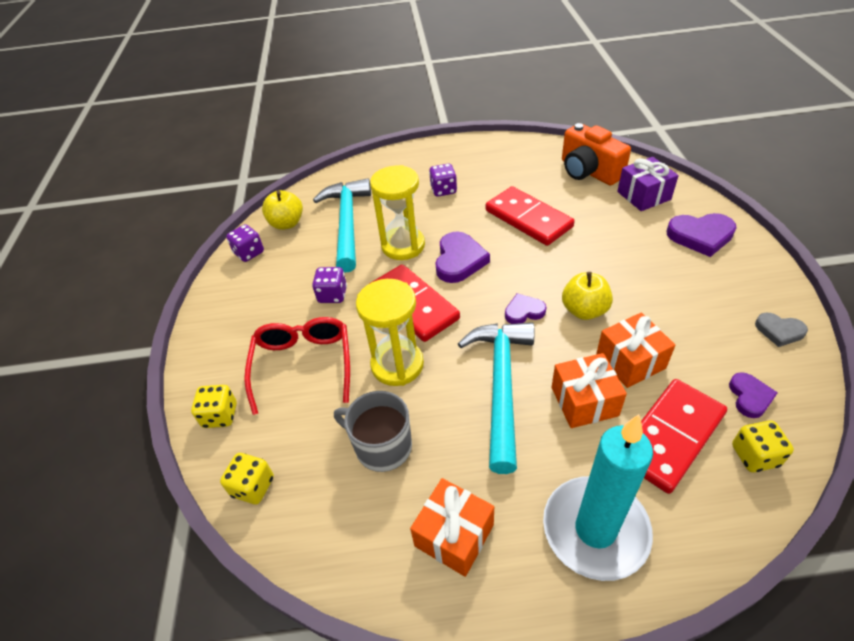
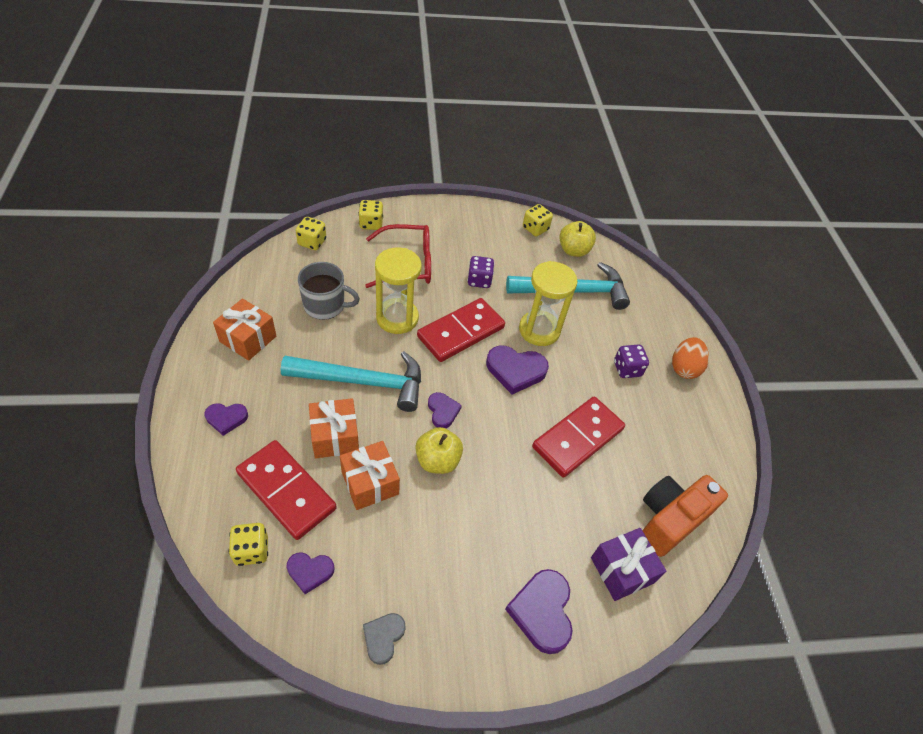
camera: 80 degrees right, 5 degrees up
(249, 253) = (535, 229): purple dice -> yellow dice
(382, 446) = (325, 306): grey mug -> grey mug turned 75 degrees clockwise
(436, 159) = (684, 368): none -> orange egg
(595, 529) = (226, 418): turquoise candle -> purple heart

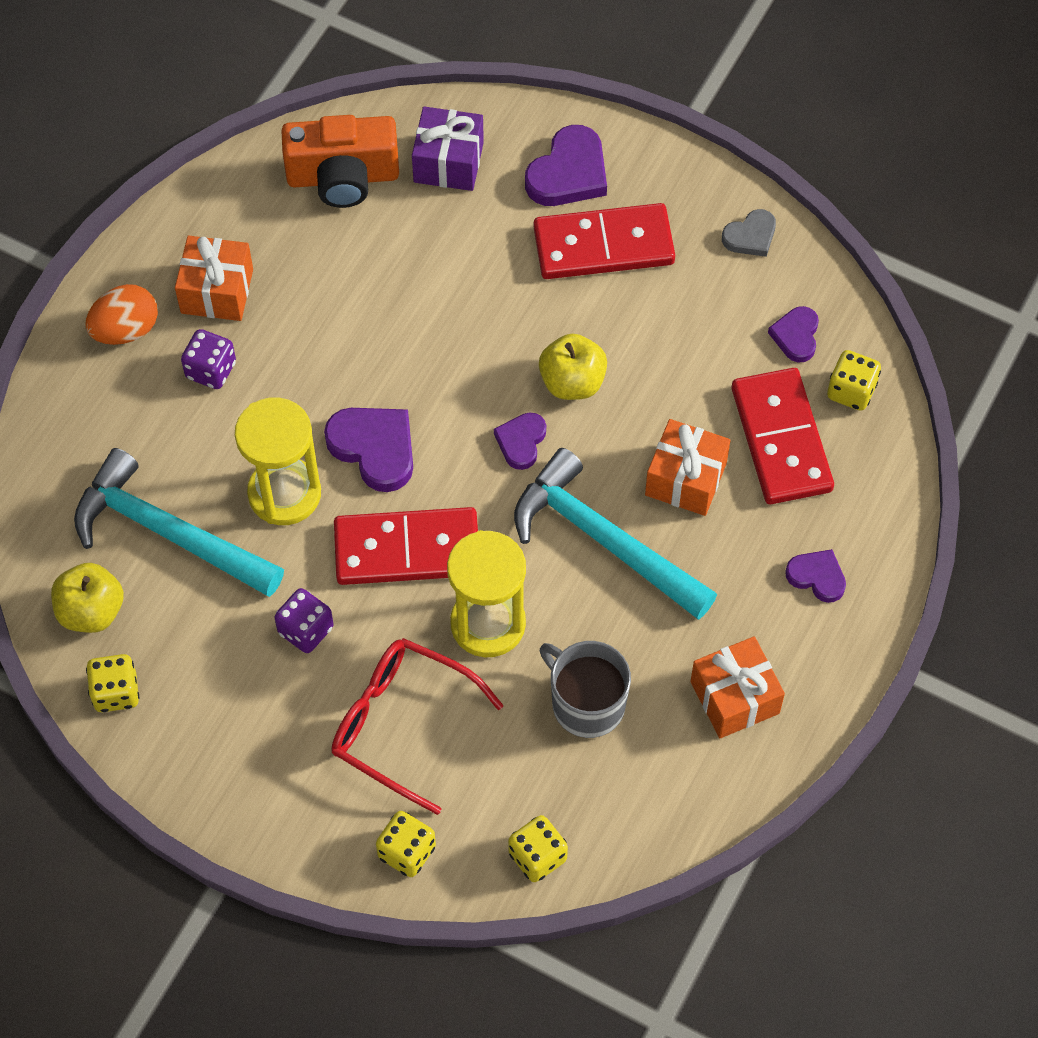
camera: 140 degrees left, 10 degrees up
(310, 571) = (796, 336): purple heart -> purple heart turned 120 degrees counterclockwise
(370, 483) = (674, 397): orange gift -> orange gift (217, 291)
(578, 438) = (369, 317): red domino -> red domino (603, 245)

